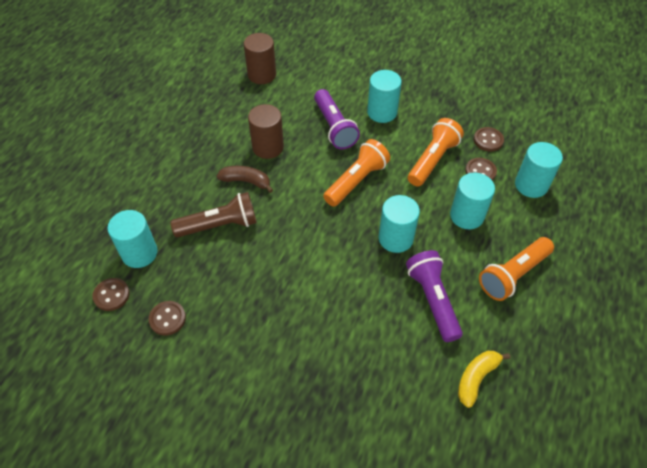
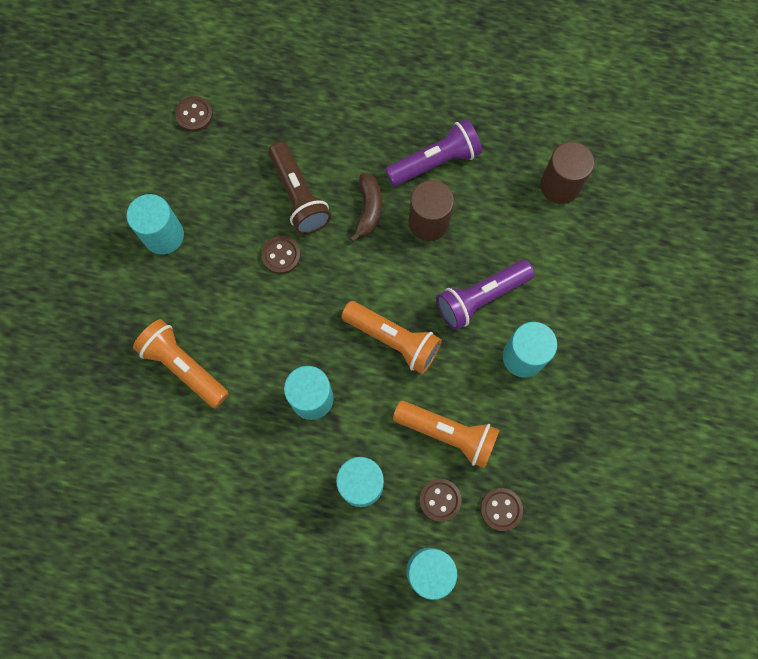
camera: 80 degrees right, 20 degrees up
(139, 253) = (249, 125): turquoise cylinder -> turquoise cylinder (164, 235)
(167, 319) = (174, 176): brown button -> brown button (281, 255)
(432, 300) = (232, 449): purple flashlight -> purple flashlight (435, 161)
(476, 378) = (141, 504): yellow banana -> none
(513, 275) = (279, 545): orange flashlight -> orange flashlight (184, 367)

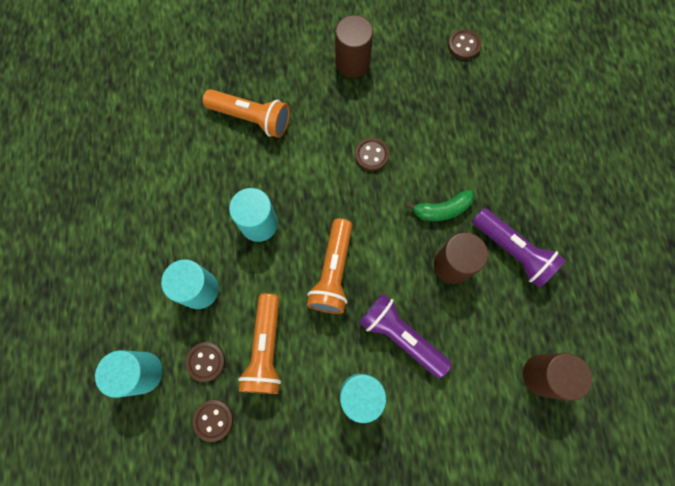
camera: 70 degrees right, 0 degrees up
(164, 235) = (352, 63): turquoise cylinder -> brown cylinder
(184, 367) = (252, 118): orange flashlight -> orange flashlight turned 90 degrees clockwise
(299, 196) = (429, 150): brown flashlight -> none
(368, 209) = (442, 209): brown banana -> green banana

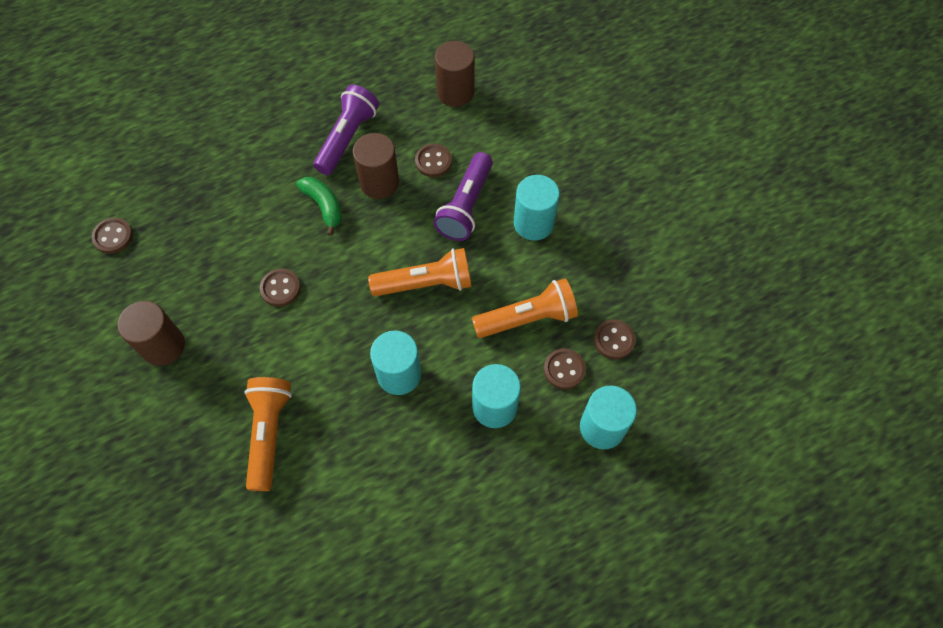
camera: 110 degrees left, 10 degrees down
(461, 323) = (433, 161): none -> brown button

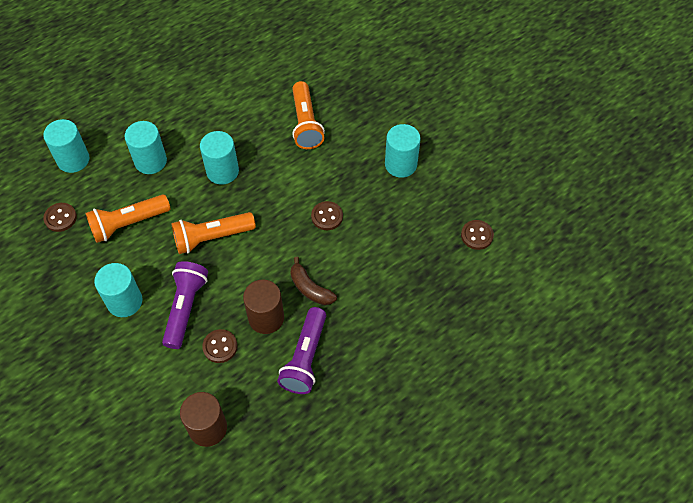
camera: 170 degrees right, 5 degrees down
(163, 346) = (400, 164): brown cylinder -> turquoise cylinder
(324, 206) = (310, 288): green banana -> brown banana
(564, 369) = (100, 192): brown button -> none

